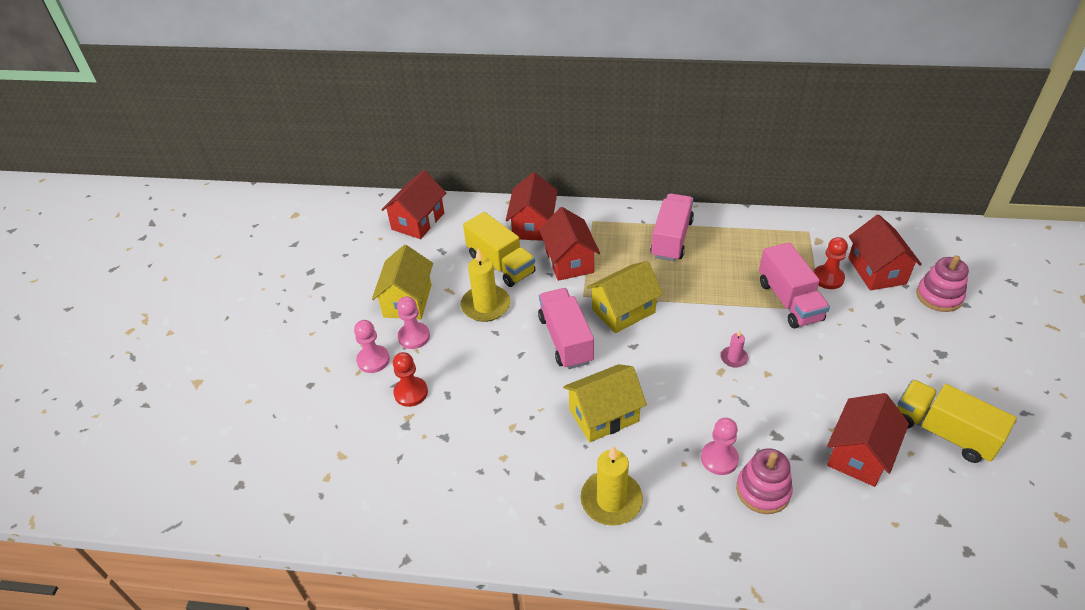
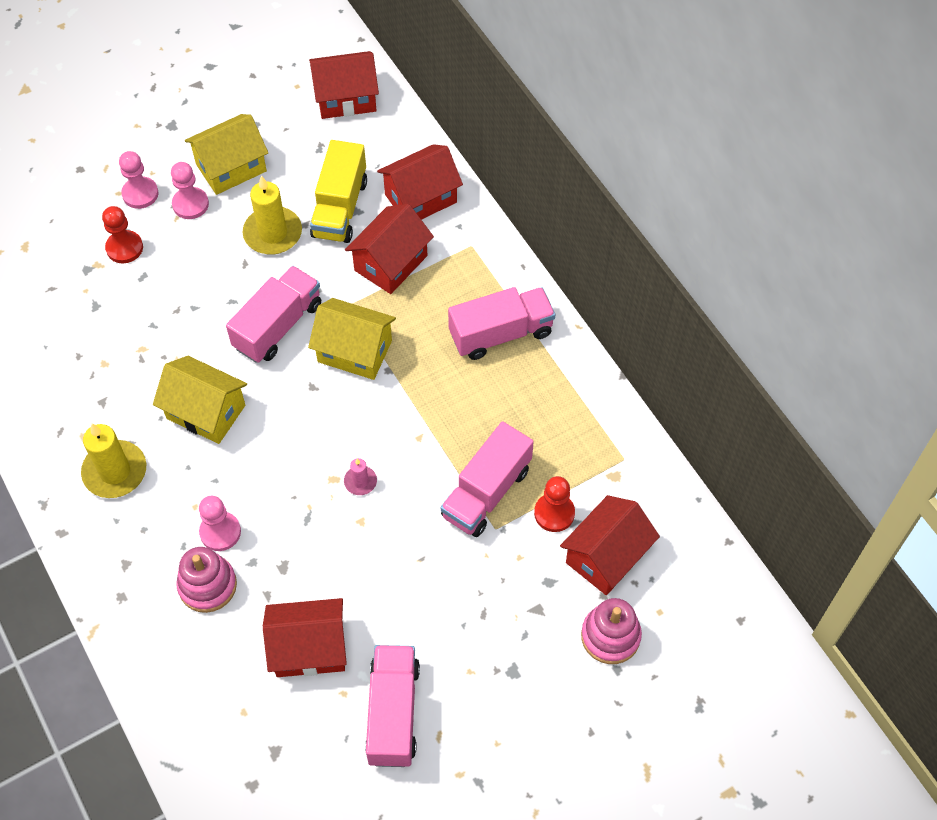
camera: 50 degrees right, 15 degrees up
(943, 432) = (393, 713): yellow truck -> pink truck

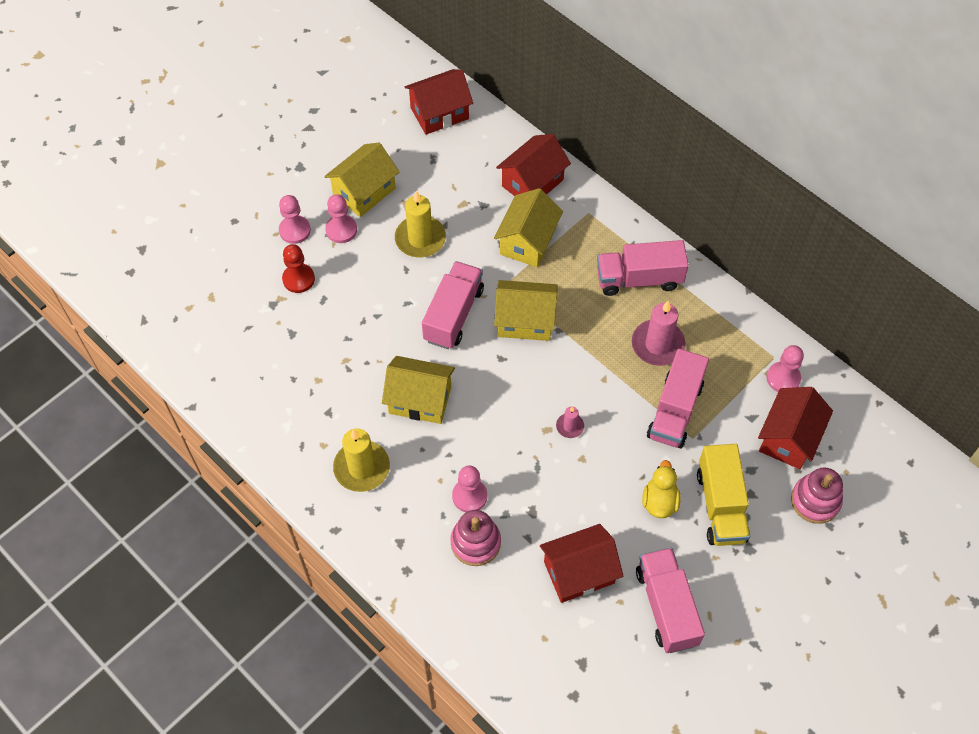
camera: 15 degrees left, 0 degrees up
(340, 208) = (468, 205): yellow truck -> yellow truck (720, 505)
(391, 263) = (527, 241): red house -> yellow house
(430, 591) = (659, 501): none -> yellow duck
(494, 413) = (657, 345): none -> pink candle
(501, 333) = (639, 279): pink truck -> pink truck turned 150 degrees counterclockwise
(554, 513) = (735, 414): red pawn -> none
(625, 486) = (783, 378): none -> pink pawn

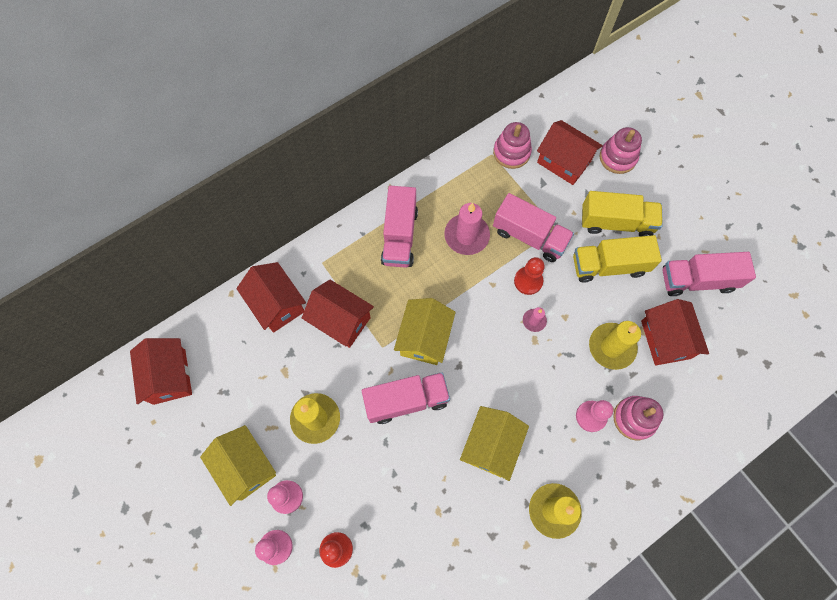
camera: 80 degrees left, 10 degrees up
(453, 314) = (406, 400): pink truck -> pink truck turned 135 degrees clockwise
(527, 241) = (341, 320): yellow house -> red house
(556, 512) = (611, 347): none -> yellow candle
(617, 415) = (528, 281): none -> red pawn
(659, 501) = (609, 266): yellow duck -> yellow truck
(783, 378) = (511, 152): pink pawn -> pink stacking toy

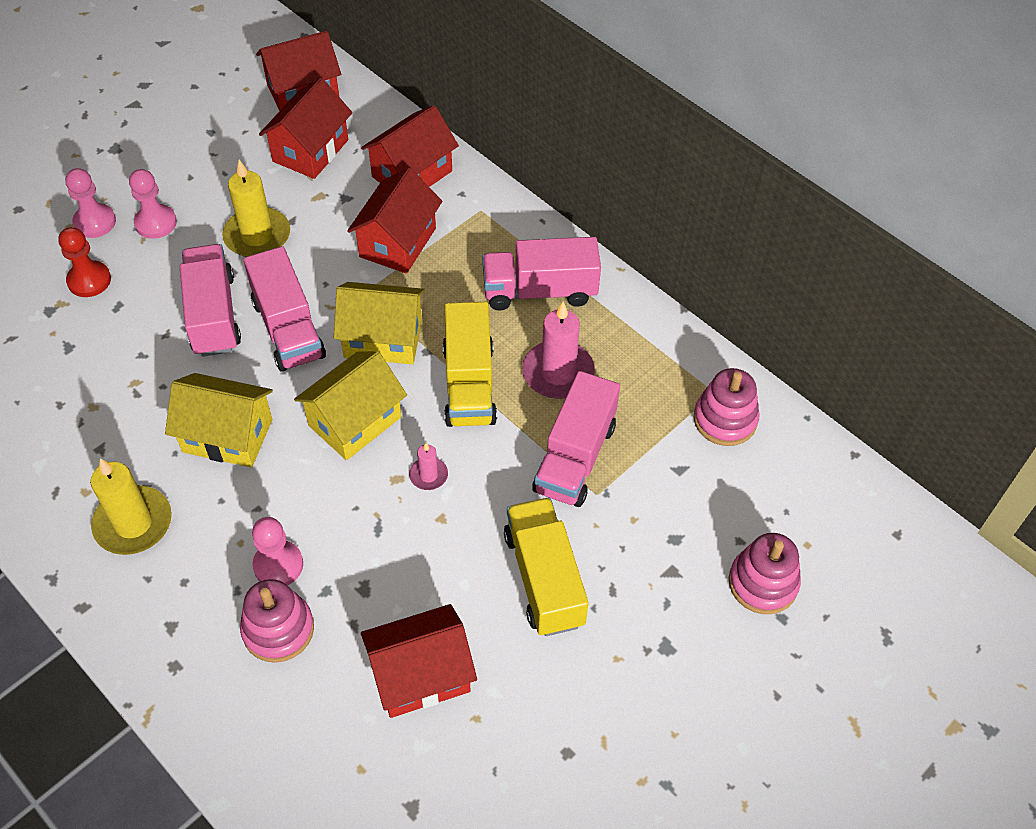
camera: 80 degrees right, 15 degrees down
(246, 467) = (193, 179): yellow house -> yellow house (355, 421)
(528, 281) = (495, 462): red pawn -> none
(564, 162) = (729, 498): red house -> red house (310, 150)
(611, 347) = (397, 590): yellow candle -> none
(616, 222) = (629, 586): yellow truck -> yellow truck (469, 384)
(697, 280) = (542, 727): pink truck -> pink truck (213, 315)

